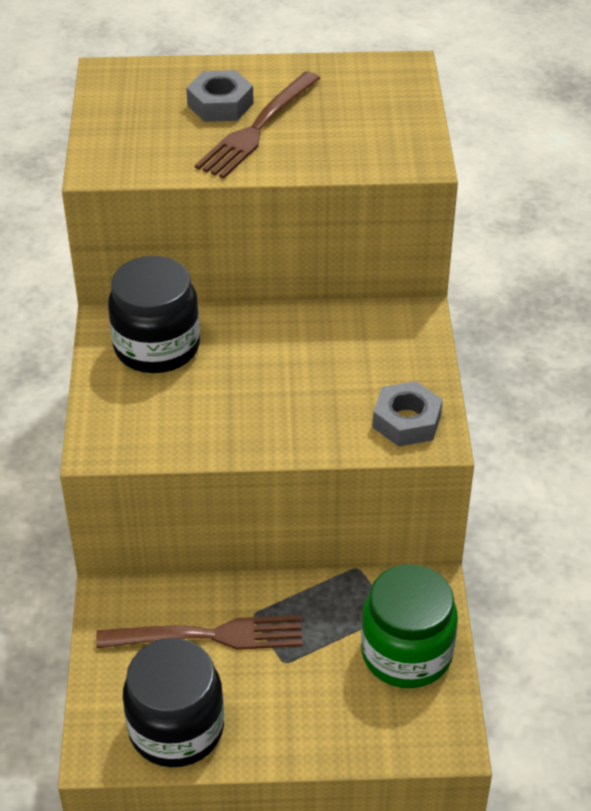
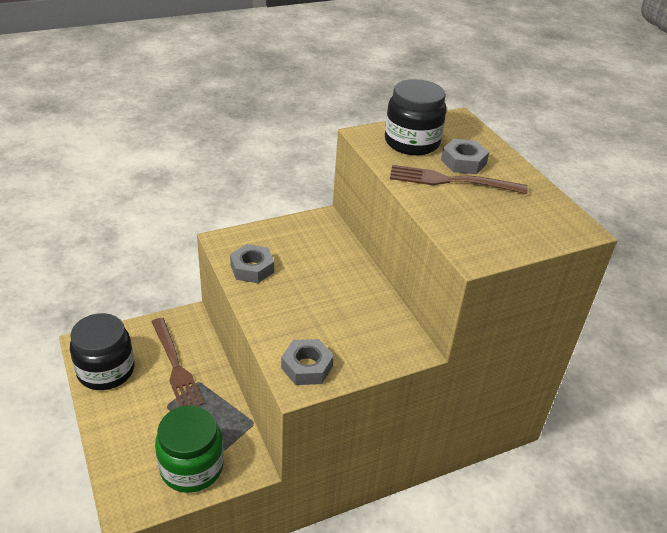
camera: 65 degrees right, 5 degrees down
(157, 347) = (314, 241): black jar -> black jar (412, 142)
(184, 429) = (252, 268): none -> grey nut

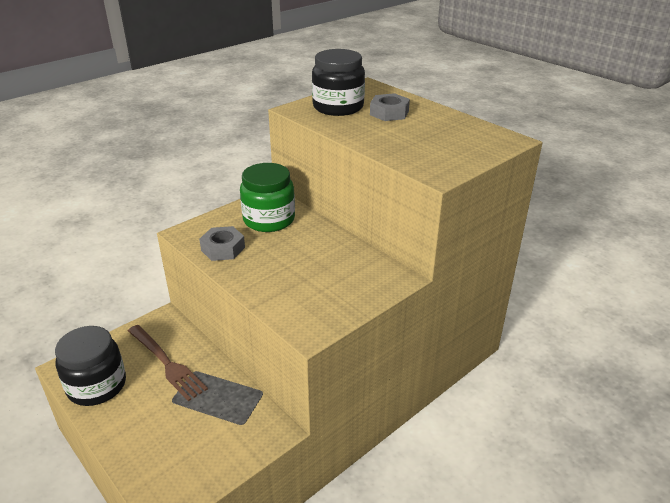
camera: 15 degrees left, 5 degrees down
(192, 467) = (218, 448): green jar -> green jar (269, 220)
(307, 367) = (311, 315): grey nut -> none
(451, 181) = (386, 127): brown fork -> none

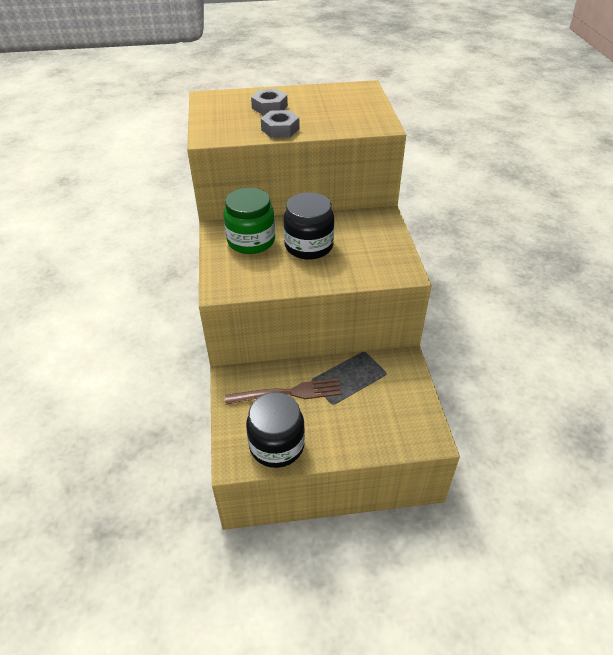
camera: 55 degrees left, 10 degrees up
(223, 249) = (266, 277): grey nut -> grey nut (280, 129)
(338, 107) = (230, 121): black jar -> black jar (309, 246)

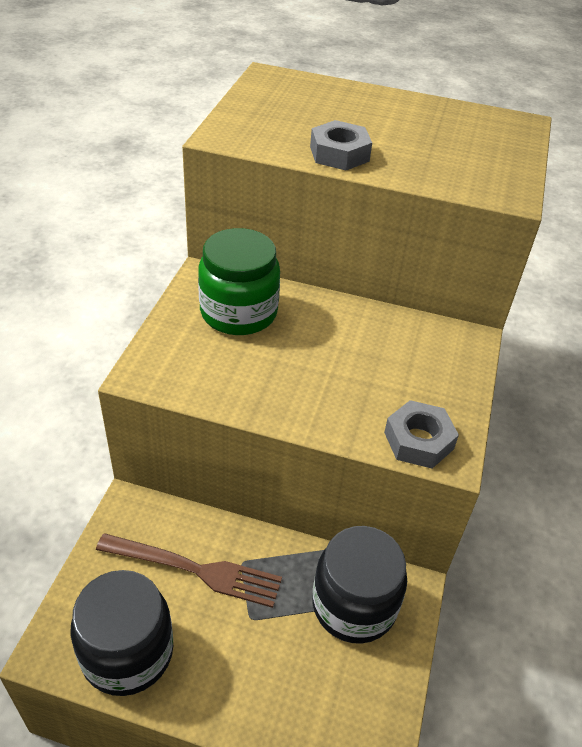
camera: 20 degrees right, 0 degrees up
(269, 107) = (349, 115): grey nut -> grey nut (418, 441)
(309, 246) = (318, 351): black jar -> black jar (354, 605)

